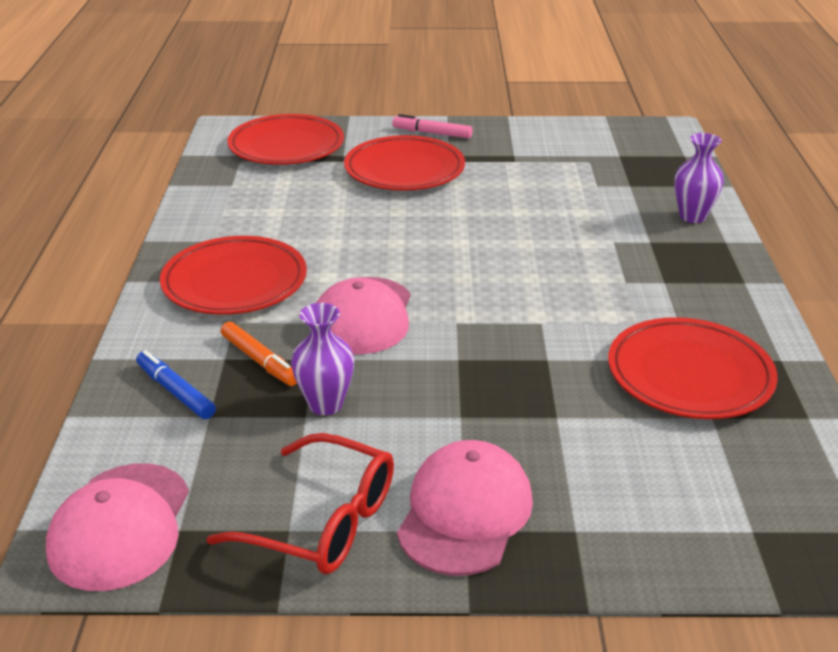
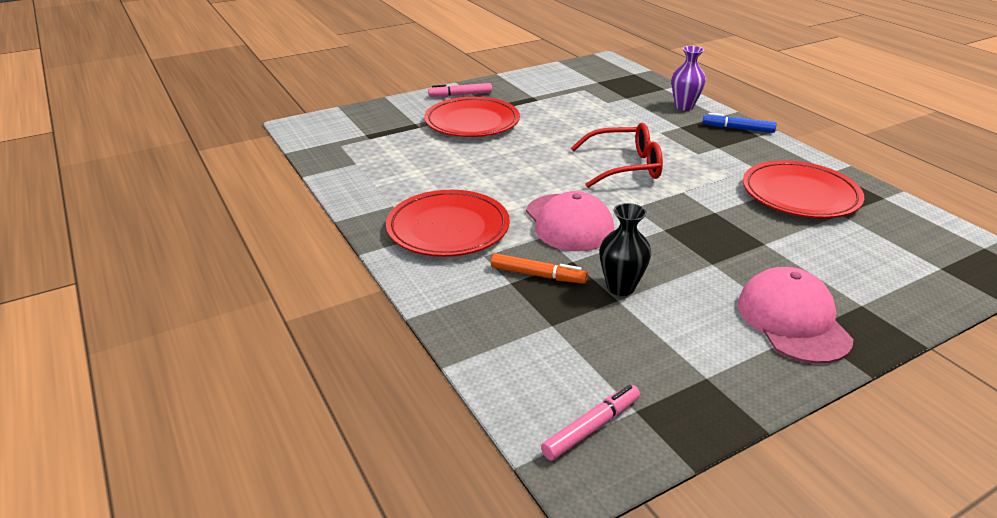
camera: 30 degrees left, 0 degrees up
(120, 526) = (591, 427): pink cap -> pink marker
(175, 391) = (505, 318): blue marker -> blue marker (738, 128)
(286, 146) = (364, 127): red plate -> none
(323, 522) = (720, 362): red glasses -> red glasses (625, 166)
(325, 404) = (620, 287): purple vase -> black vase

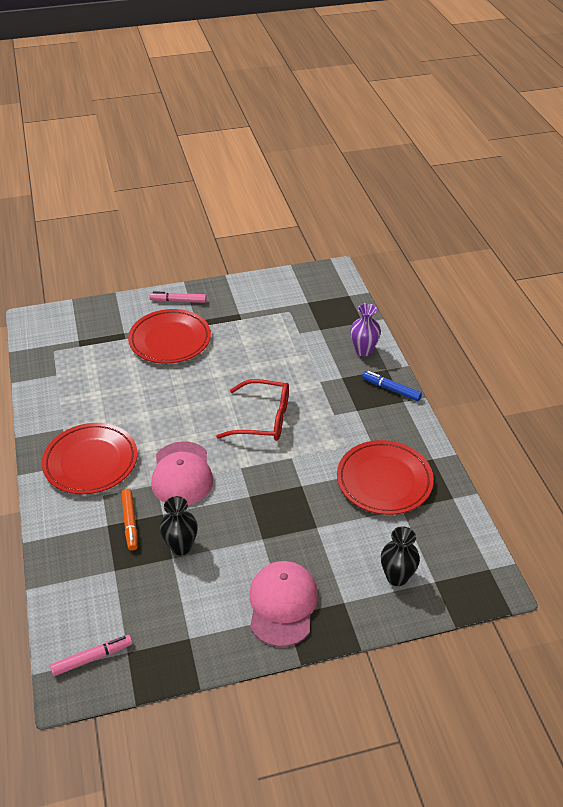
camera: 15 degrees right, 10 degrees up
(538, 275) = (130, 522): orange marker -> orange marker turned 45 degrees clockwise
(896, 271) = (397, 577): none -> black vase

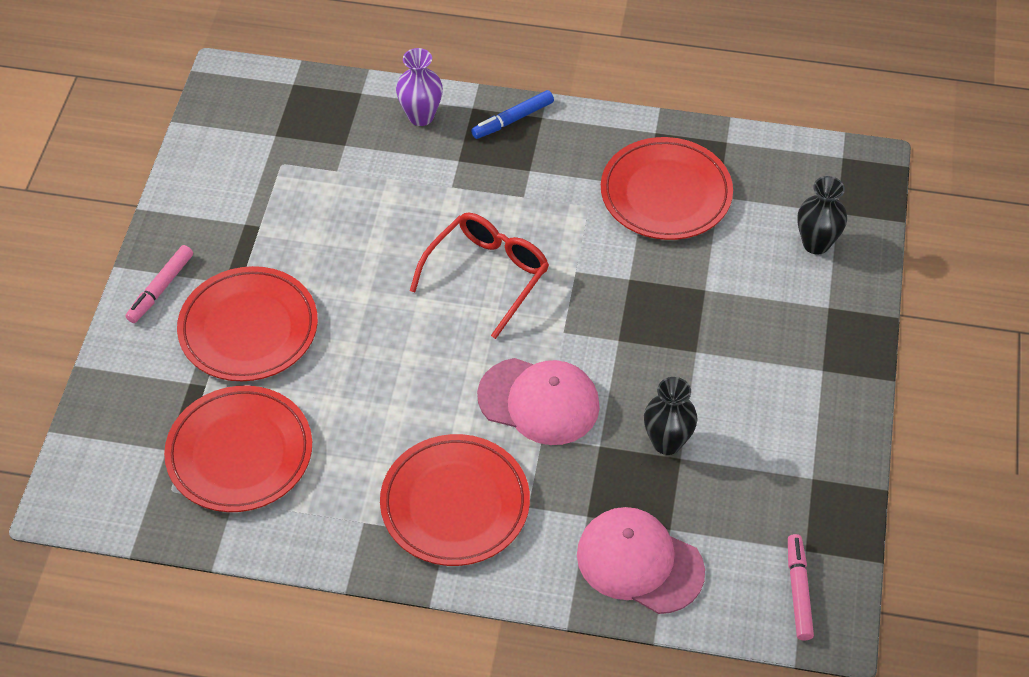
camera: 65 degrees left, 10 degrees up
(87, 366) = (240, 453): none -> red plate
(130, 522) = (596, 488): orange marker -> none
(282, 604) = (805, 367): pink cap -> pink cap (639, 562)

